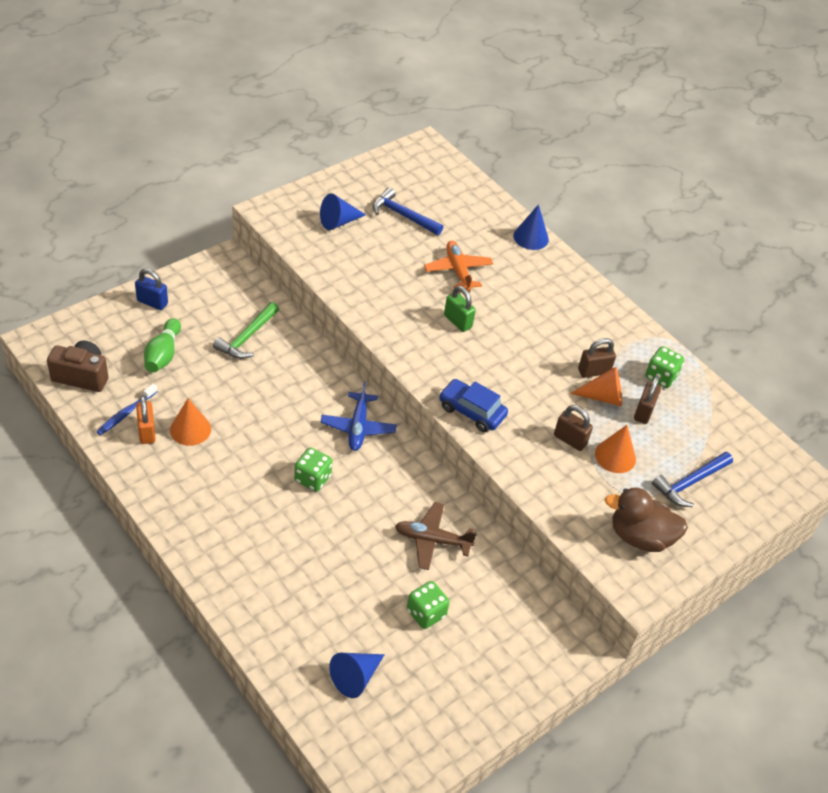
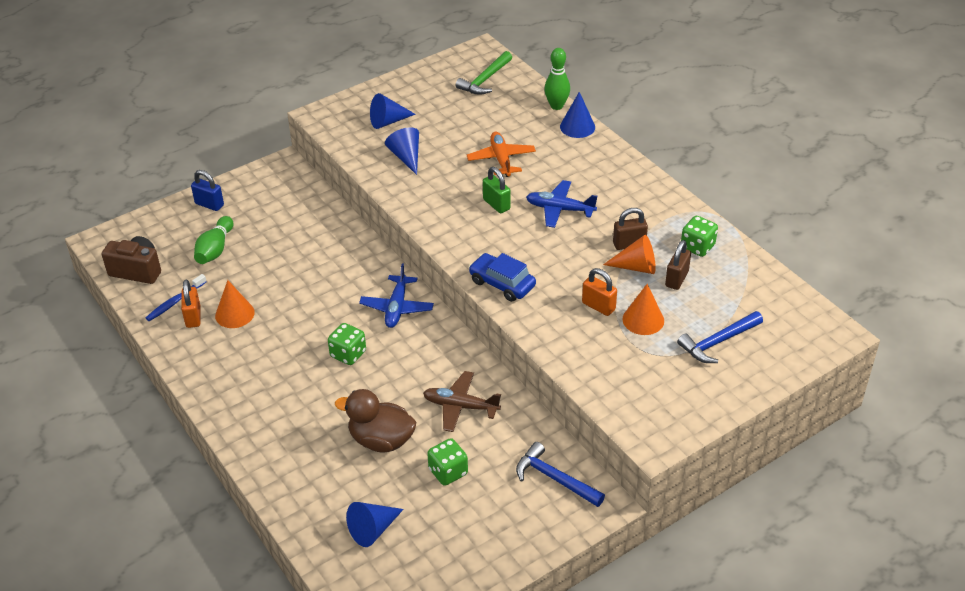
camera: 10 degrees right, 5 degrees down
(247, 337) = (297, 232): green hammer -> green hammer (485, 80)
(361, 263) = (406, 157): none -> blue cone
(403, 215) = (452, 113): blue hammer -> blue hammer (555, 478)
(508, 213) = (556, 106): none -> green bowling pin
(521, 329) = (560, 209): none -> blue plane
(570, 440) = (598, 306): brown padlock -> orange padlock
(640, 537) = (661, 392): brown duck -> brown duck (381, 440)

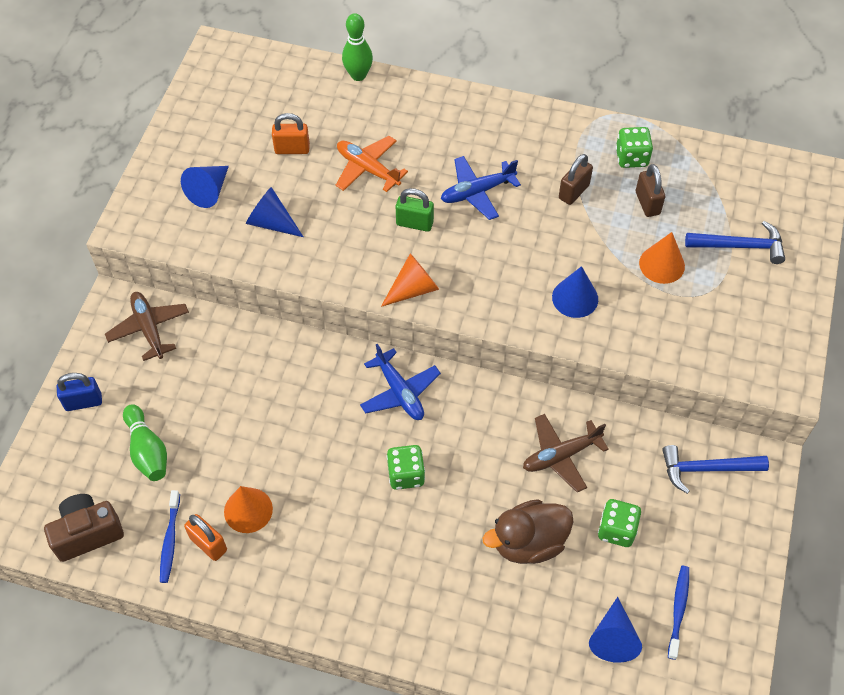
camera: 40 degrees left, 15 degrees up
(287, 188) = (149, 328): none -> brown plane
(435, 545) = (678, 610): none -> blue toothbrush
(485, 80) = (257, 84): green hammer -> none
(502, 284) = (507, 308): blue car -> none
(577, 127) = (401, 88): blue cone -> blue cone (575, 298)
(598, 306) = (612, 275): orange padlock -> orange padlock (292, 149)
(636, 267) = (603, 212): orange cone -> orange cone (413, 289)
(718, 342) = (740, 246): blue hammer -> blue hammer turned 105 degrees counterclockwise

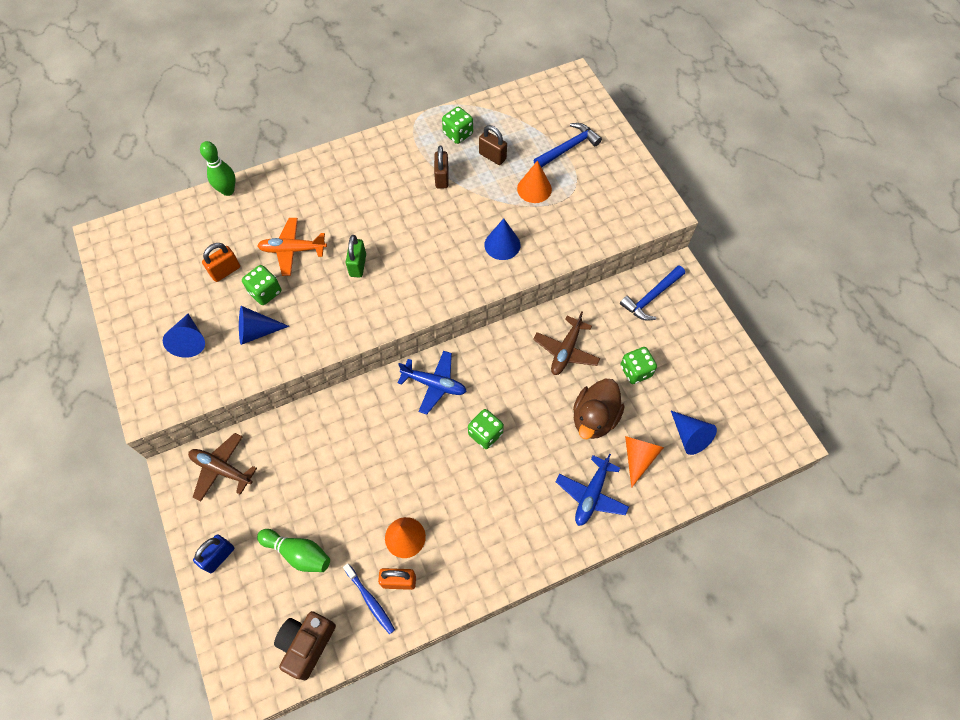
camera: 40 degrees left, 5 degrees up
(309, 191) = (265, 292): none -> green dice
(413, 289) = (396, 309): orange cone -> orange cone (638, 457)
(414, 223) = (358, 265): green padlock -> green padlock turned 60 degrees counterclockwise
(477, 192) = (381, 218): blue plane -> blue plane (591, 495)
(678, 610) = (708, 391): blue toothbrush -> none

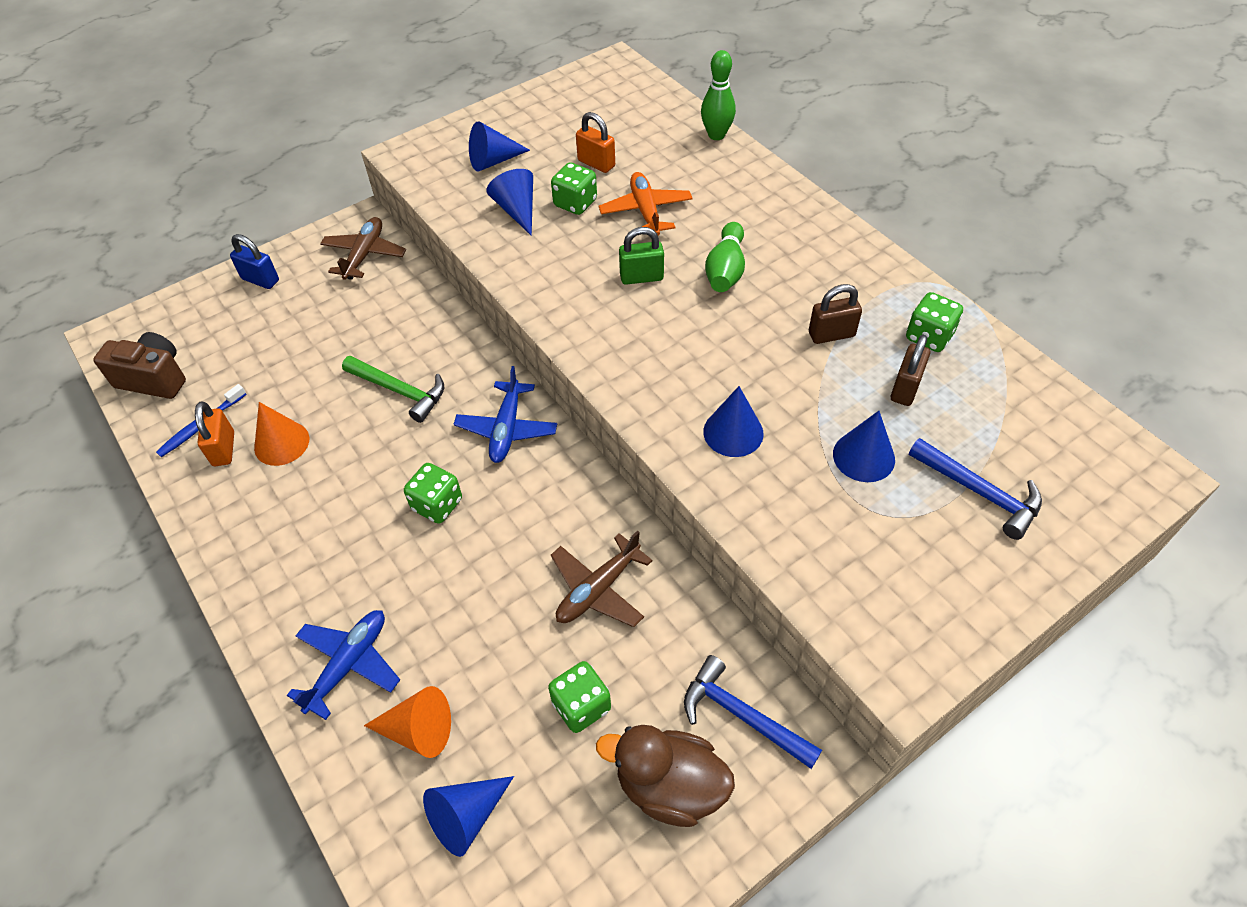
camera: 80 degrees right, 10 degrees down
(298, 553) = (263, 345): green bowling pin -> green bowling pin (725, 270)
(379, 451) = (399, 391): none -> green hammer
(534, 189) = (863, 456): orange cone -> blue cone
(566, 350) = (598, 589): brown plane -> brown plane turned 60 degrees counterclockwise
(591, 495) = (349, 664): blue plane -> blue plane turned 105 degrees clockwise
(594, 418) = (482, 650): brown duck -> brown duck (669, 786)

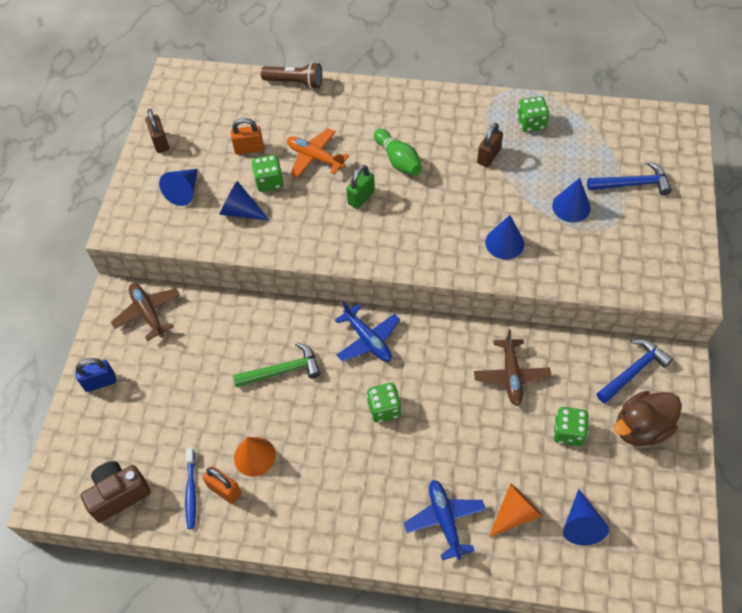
camera: 45 degrees left, 5 degrees up
(716, 135) = (295, 82): green bowling pin -> brown flashlight
(742, 715) = (633, 371): blue hammer -> blue hammer turned 150 degrees clockwise
(905, 388) = (550, 158): brown padlock -> brown padlock (160, 142)

